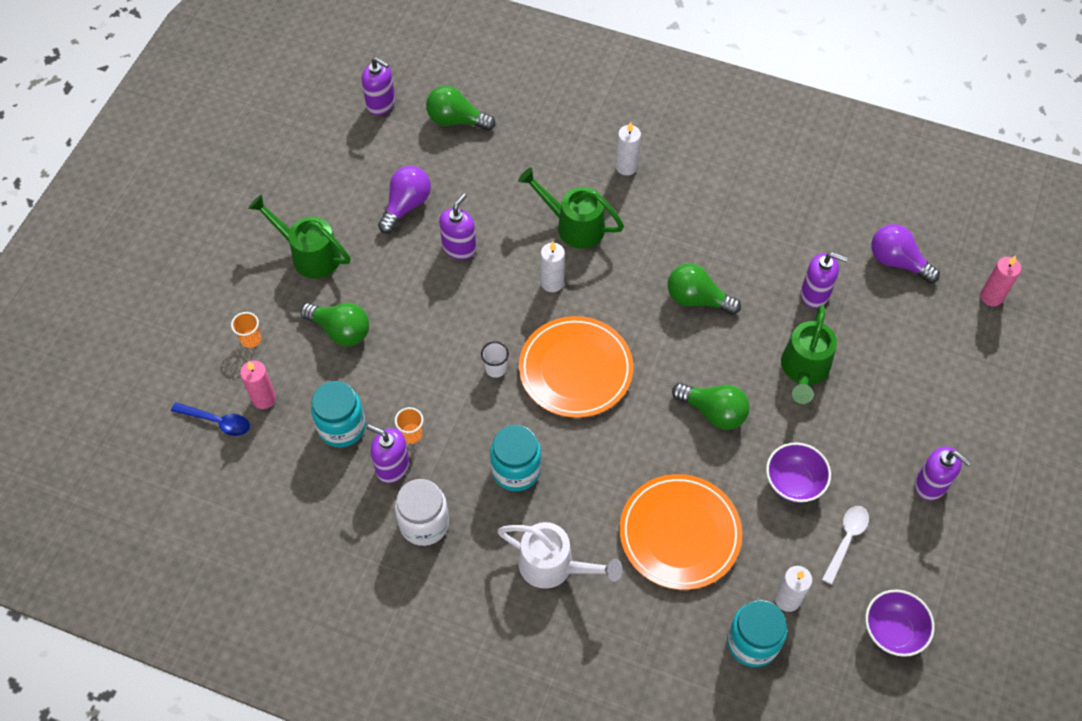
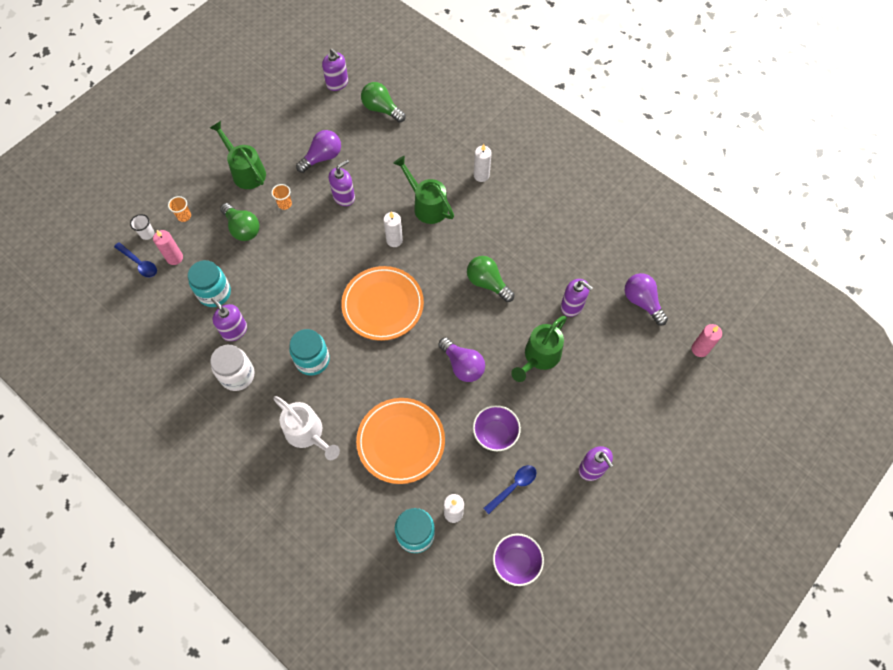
camera: 20 degrees right, 5 degrees up
(411, 434) = (256, 313): orange cup -> orange cup (285, 204)
(495, 369) = (330, 287): white cup -> white cup (147, 234)
(713, 412) = (462, 365): green light bulb -> purple light bulb
(846, 540) = (513, 486): white spoon -> blue spoon

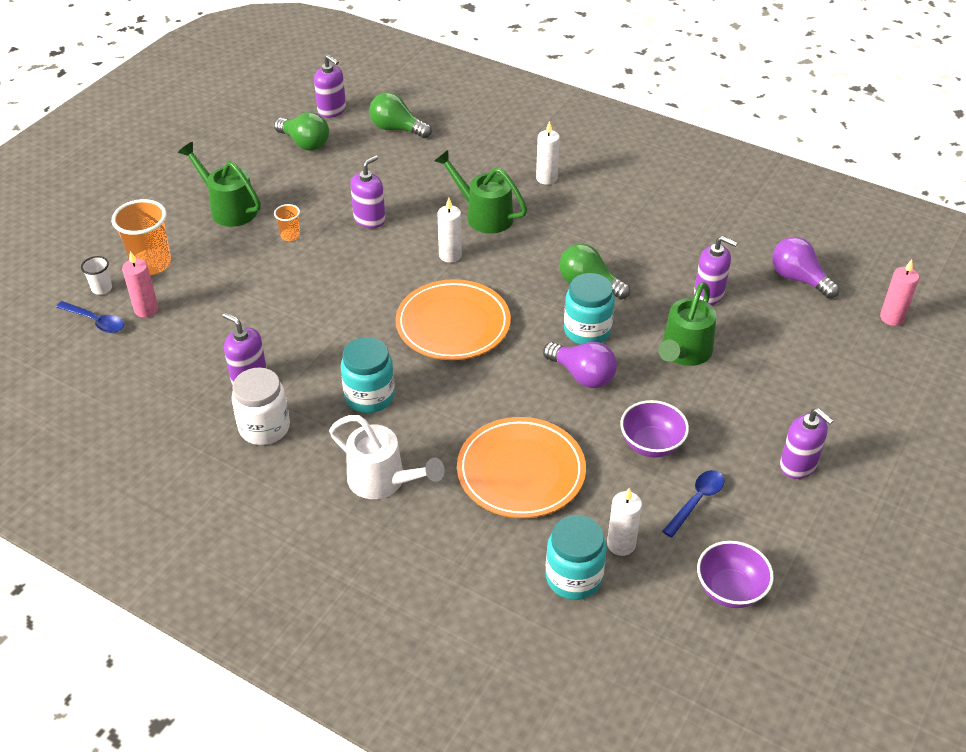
camera: 10 degrees left, 20 degrees down
(184, 216) = (151, 264): orange cup -> orange cup, size x1.98
(214, 293) = (211, 340): turquoise jar -> turquoise jar (587, 331)
(242, 228) = (237, 267): green light bulb -> green light bulb (305, 143)
(322, 157) = (330, 183): purple light bulb -> none

